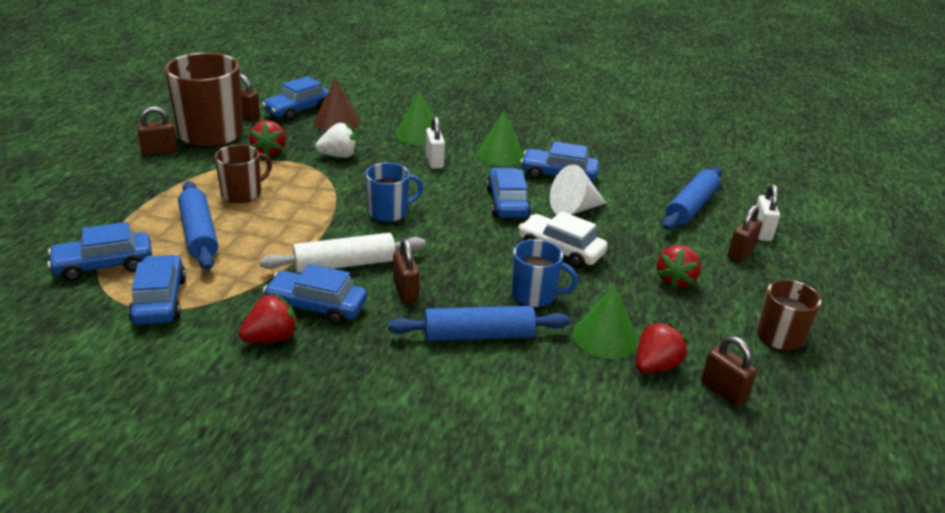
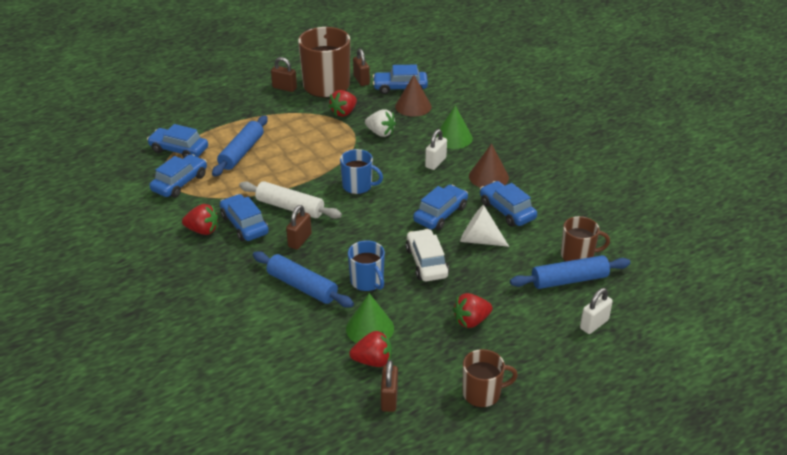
camera: 45 degrees right, 5 degrees up
(242, 193) = (294, 136): brown mug -> brown mug (578, 255)
(500, 154) = (488, 177): green cone -> brown cone
(740, 253) = (550, 330): brown padlock -> none

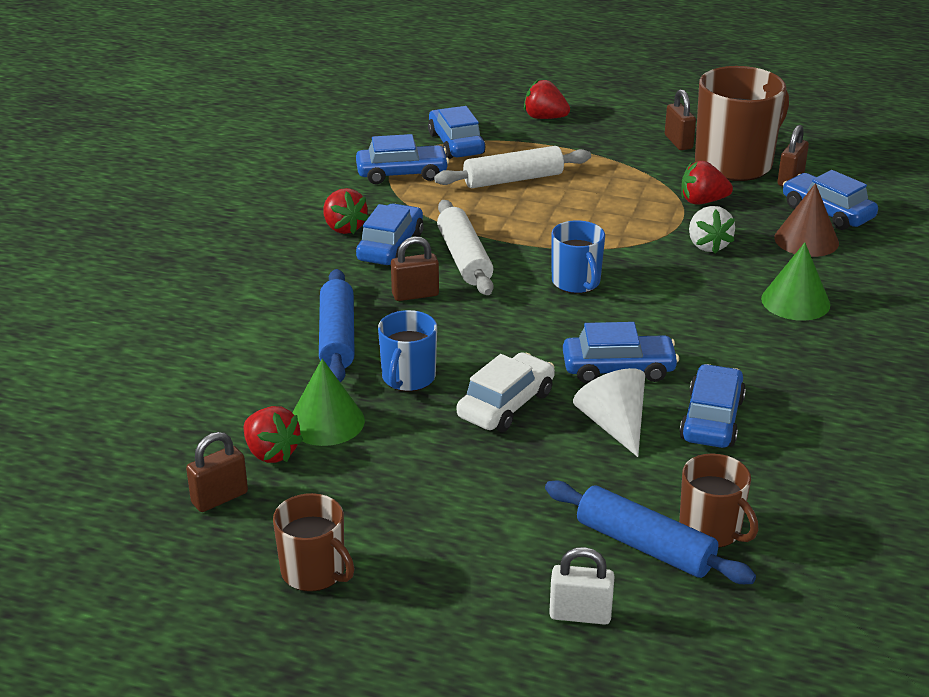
camera: 50 degrees right, 5 degrees down
(241, 152) = (513, 179): blue rolling pin -> white rolling pin
(435, 163) = (718, 314): white padlock -> none
(471, 321) = (441, 496): red strawberry -> red strawberry (545, 118)
(488, 177) = (760, 369): brown cone -> none

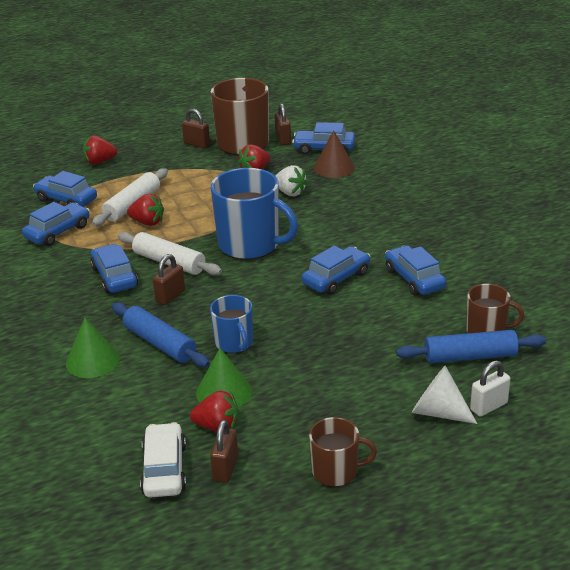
camera: 40 degrees left, 0 degrees up
(344, 228) = (68, 280): red strawberry -> red strawberry (148, 222)
(506, 404) = (307, 327): white car -> white car (164, 469)
(576, 282) = (250, 245): blue mug -> blue mug, size x1.81
(613, 425) = (374, 307): white cone -> white cone (438, 412)
(795, 301) = (371, 201): green cone -> green cone (92, 361)

